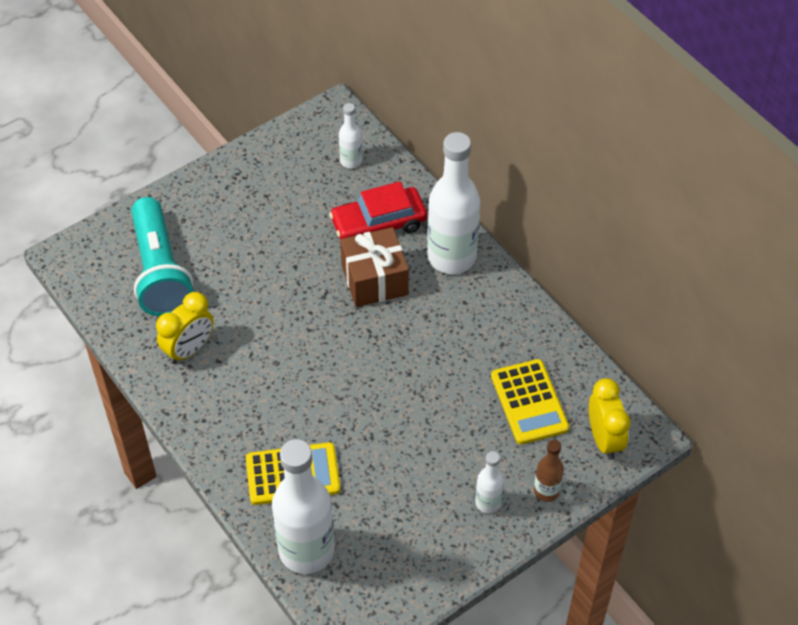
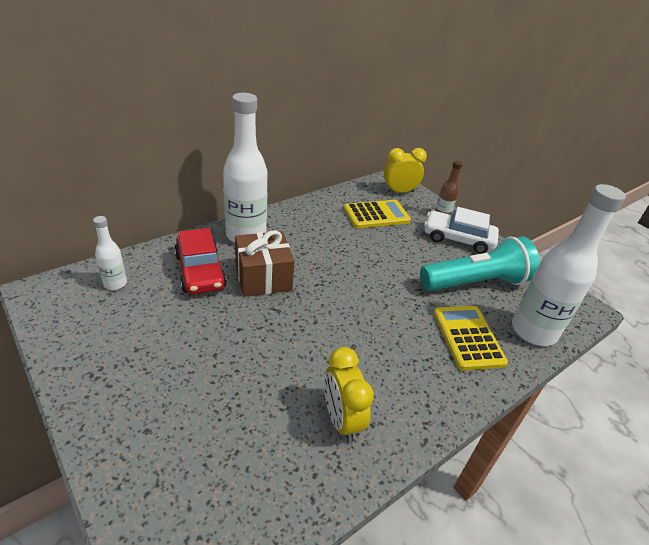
camera: 95 degrees left, 15 degrees down
(160, 271) = (225, 454): turquoise flashlight -> turquoise flashlight (476, 282)
(189, 349) = (341, 419): yellow clock -> yellow clock turned 150 degrees counterclockwise
(488, 502) = (458, 239): white bottle -> white car

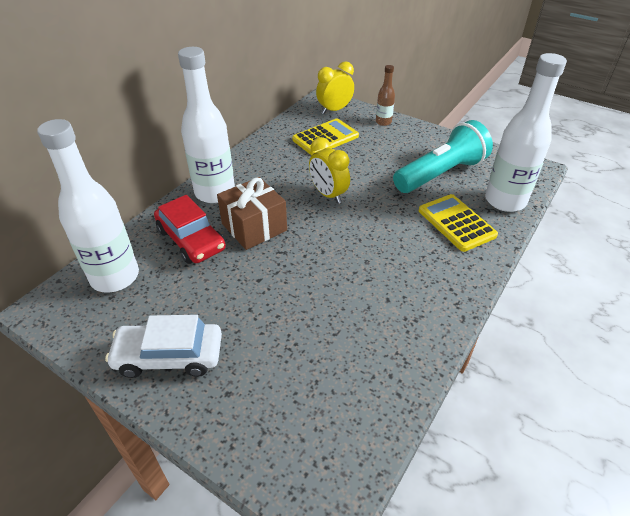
camera: 15 degrees left, 5 degrees up
(115, 284) = (115, 277): white bottle -> white bottle, size x2.09
(341, 419) = (389, 325): yellow clock -> yellow clock (328, 194)
(458, 239) = (407, 139): white car -> white car (169, 356)

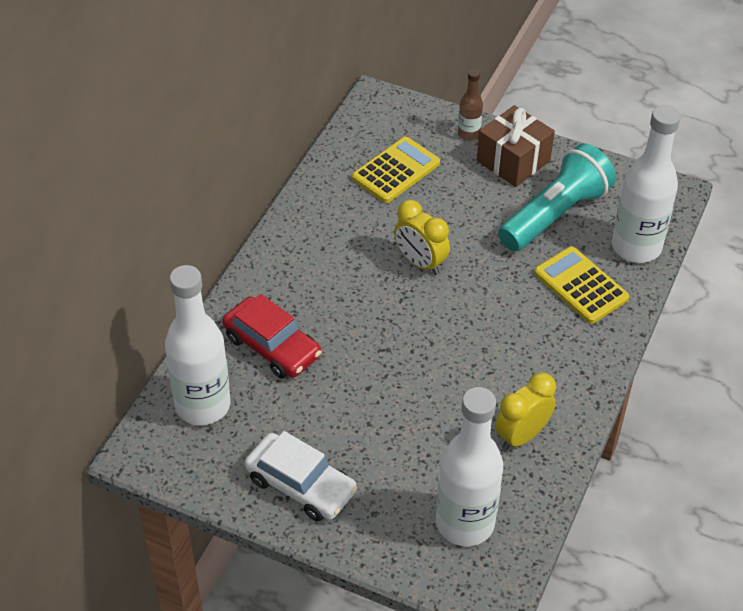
camera: 10 degrees left, 5 degrees up
(169, 356) = (301, 485): white car -> white car turned 135 degrees counterclockwise
(215, 193) = (277, 276): white bottle -> white bottle (465, 523)
(254, 227) = (342, 320): brown gift -> brown gift (513, 161)
(334, 110) = (397, 118): yellow clock -> yellow clock (521, 436)

